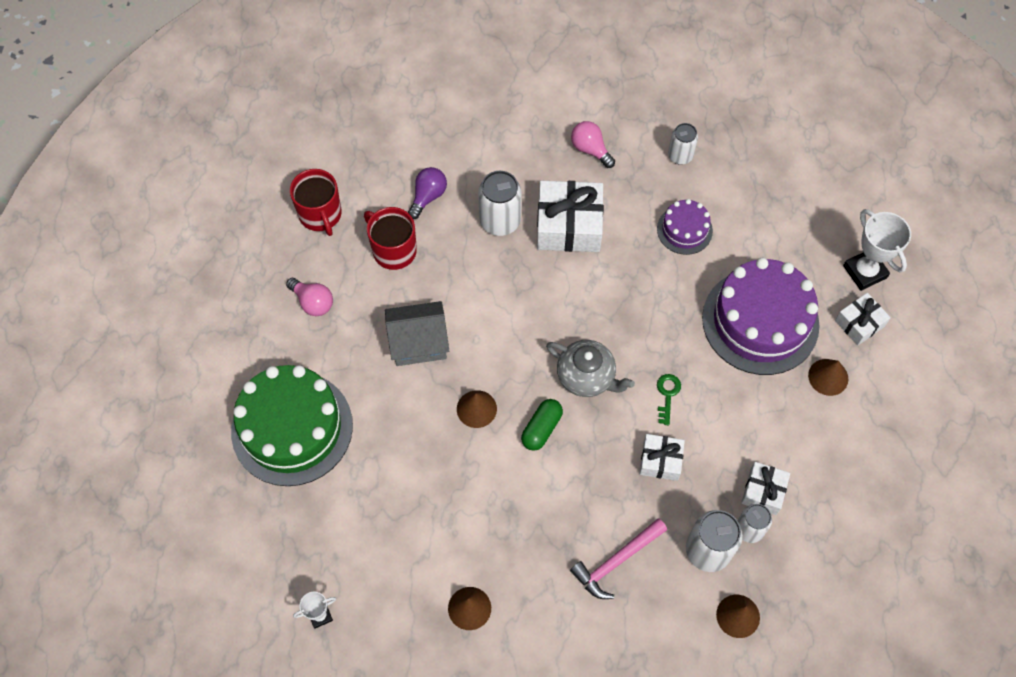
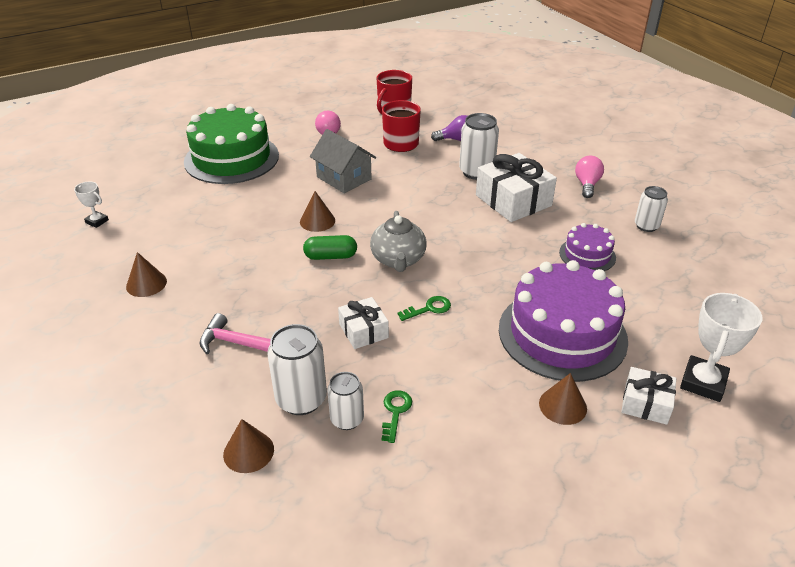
camera: 55 degrees right, 25 degrees down
(763, 491) = (395, 412): white gift -> green key

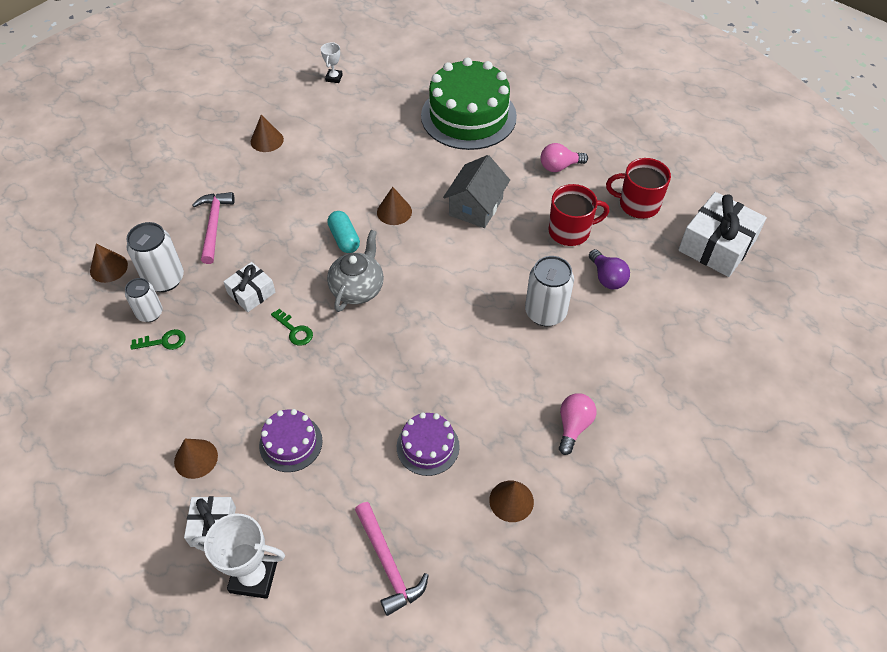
camera: 70 degrees right, 15 degrees up
(331, 256) = (344, 239): green capsule -> turquoise capsule
(398, 260) = (357, 288): grey teapot -> grey teapot turned 135 degrees clockwise
(513, 200) = (503, 359): white gift -> white gift (717, 245)
(562, 334) = (291, 443): purple cake -> purple cake, size x0.50
(587, 185) = (573, 426): pink light bulb -> pink light bulb turned 60 degrees counterclockwise
(646, 226) = (511, 501): white can -> brown cone
(696, 298) = (388, 564): none -> pink hammer

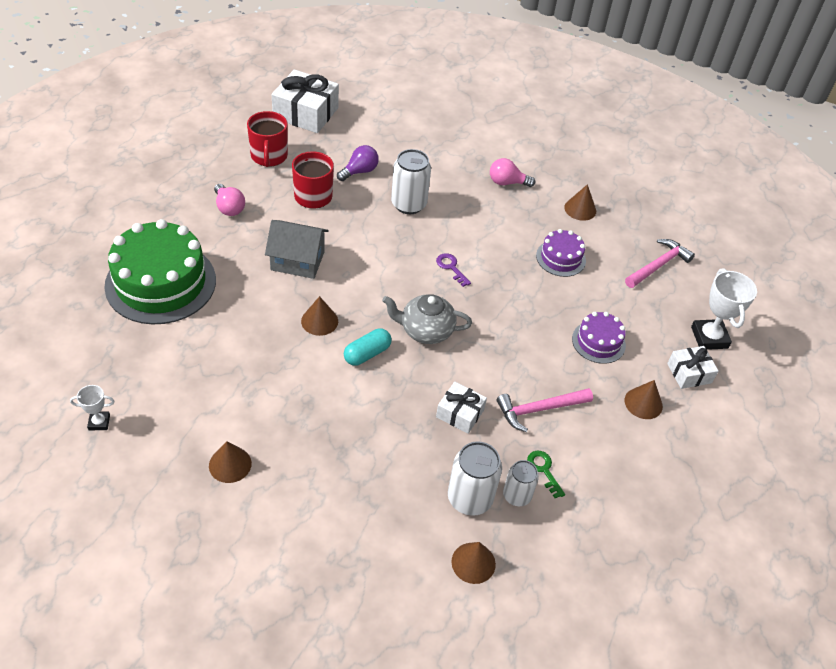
camera: 110 degrees left, 5 degrees down
(214, 225) = (381, 476): pink hammer -> pink hammer (539, 409)
(294, 330) = (490, 367): green key -> none
(438, 330) = (451, 267): none -> purple key

